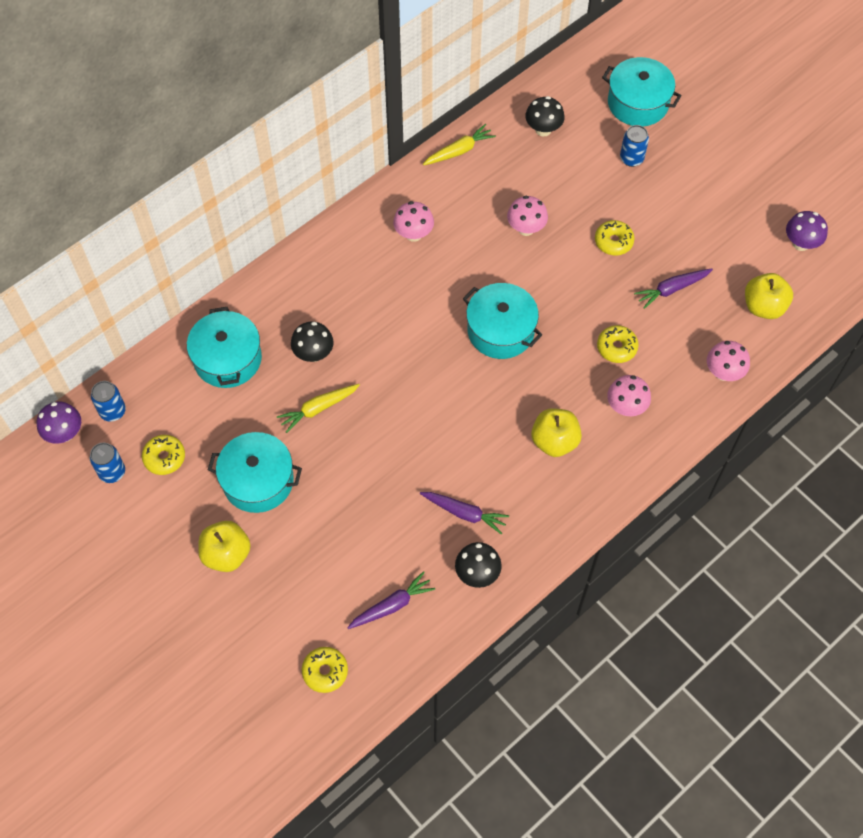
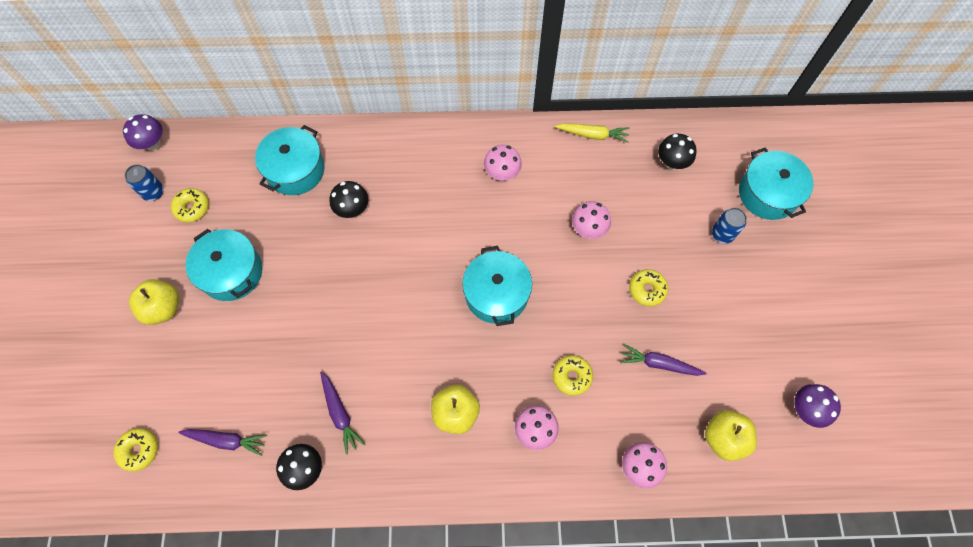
camera: 40 degrees right, 5 degrees up
(113, 411) = (193, 151): blue can -> none
(318, 408) = (318, 252): yellow carrot -> none

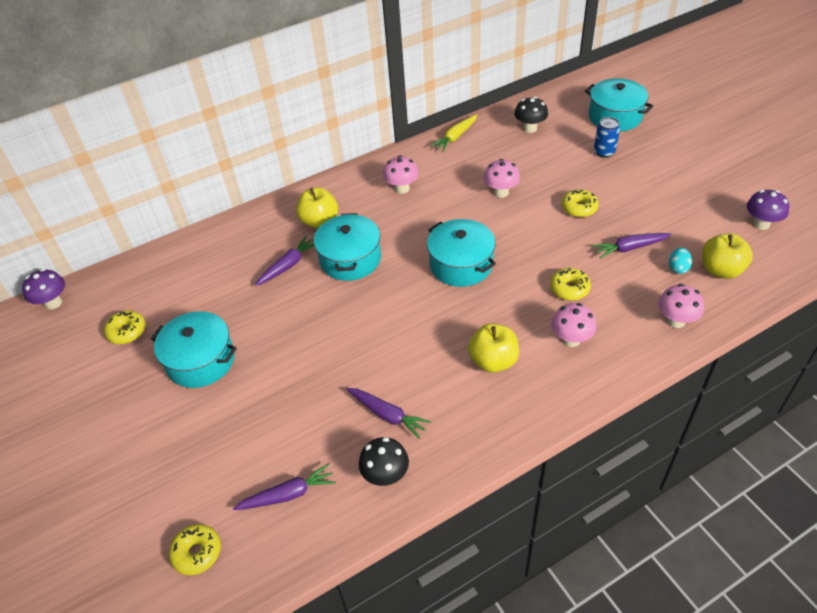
camera: 25 degrees left, 20 degrees down
(153, 192) = (77, 337): blue can -> none
(163, 308) = (146, 421): yellow apple -> yellow apple (319, 221)
(295, 170) = (213, 262): turquoise pot -> turquoise pot (350, 259)
(352, 209) = (288, 265): black mushroom -> purple carrot
(592, 135) = (455, 137): yellow carrot -> yellow carrot turned 150 degrees clockwise
(686, 412) = (678, 268): none -> turquoise egg

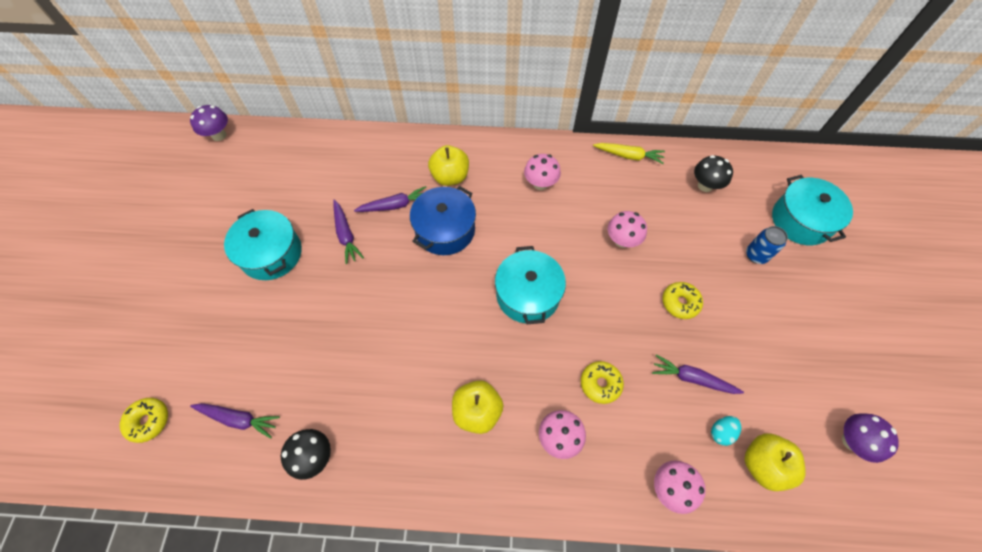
camera: 30 degrees right, 15 degrees up
(127, 331) = (244, 193): yellow donut -> none
(350, 259) = (445, 230): turquoise pot -> blue pot
(387, 415) = (358, 401): purple carrot -> purple carrot (346, 235)
(455, 137) = (628, 156): yellow carrot -> yellow carrot turned 150 degrees counterclockwise

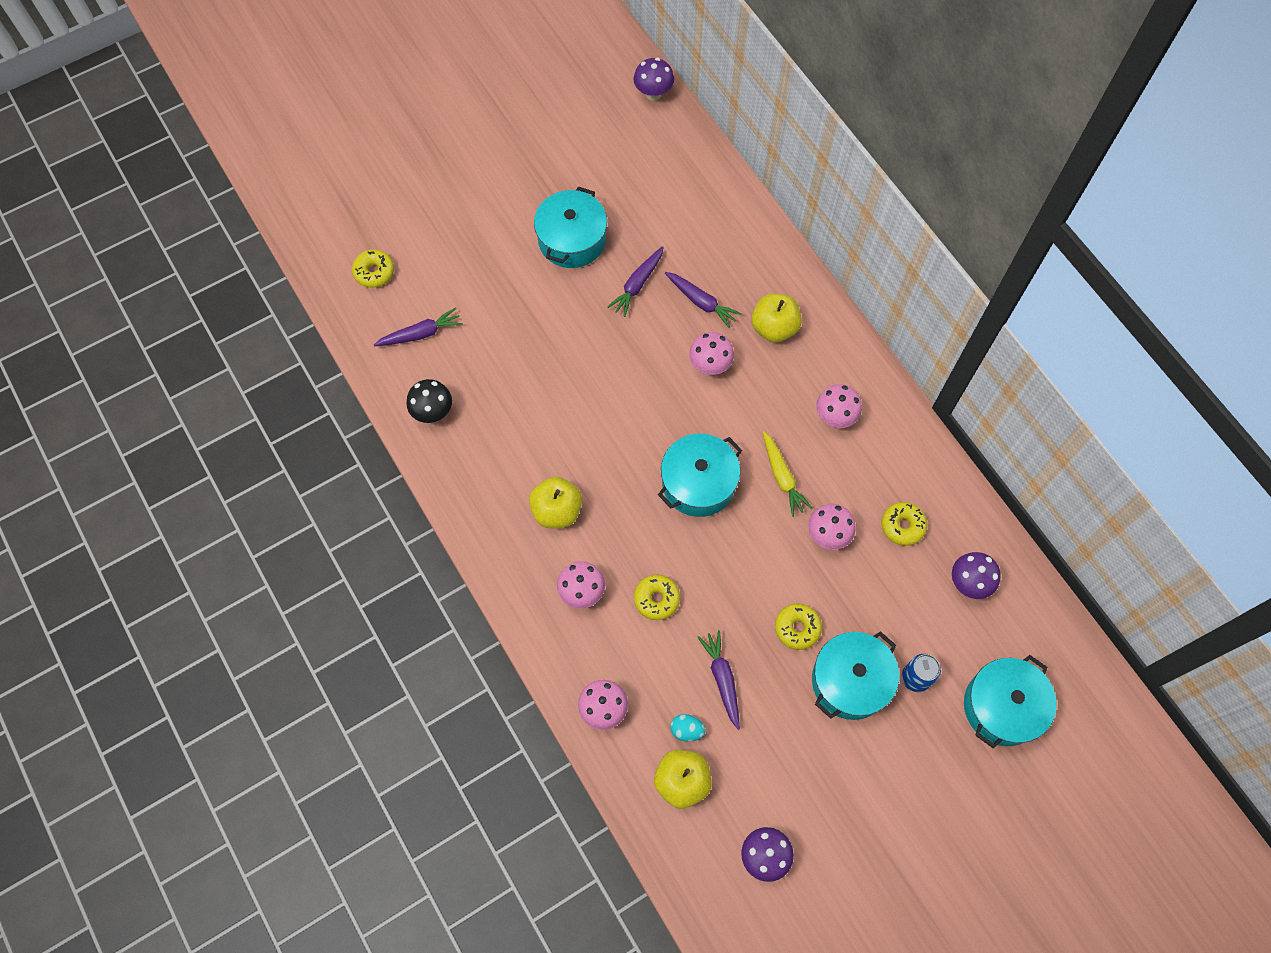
camera: 55 degrees right, 5 degrees up
(238, 419) = (420, 334): purple carrot -> purple carrot turned 90 degrees counterclockwise
(445, 230) = (710, 365): blue pot -> pink mushroom
(628, 156) = (945, 483): yellow carrot -> yellow carrot (782, 477)
(643, 196) = (902, 526): none -> yellow donut
(705, 185) = (969, 583): black mushroom -> purple mushroom
(738, 295) = (850, 681): none -> turquoise pot

